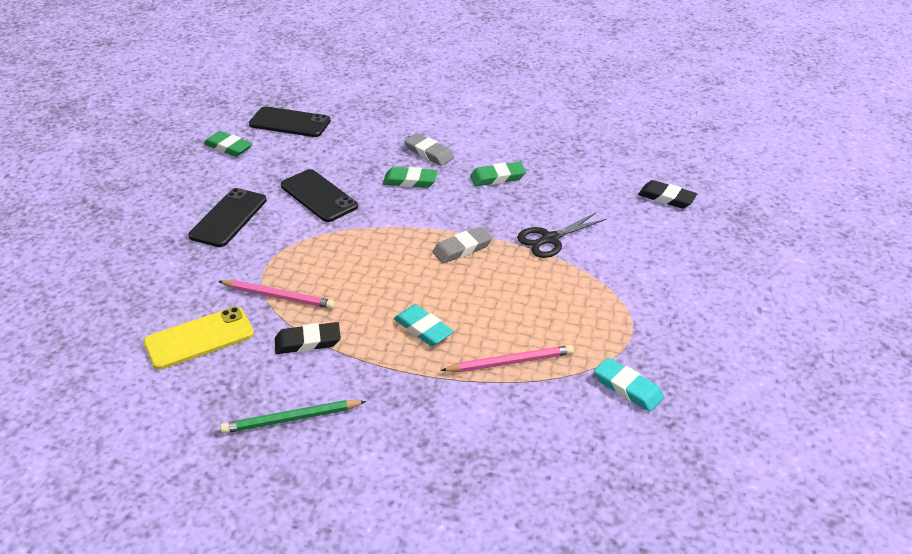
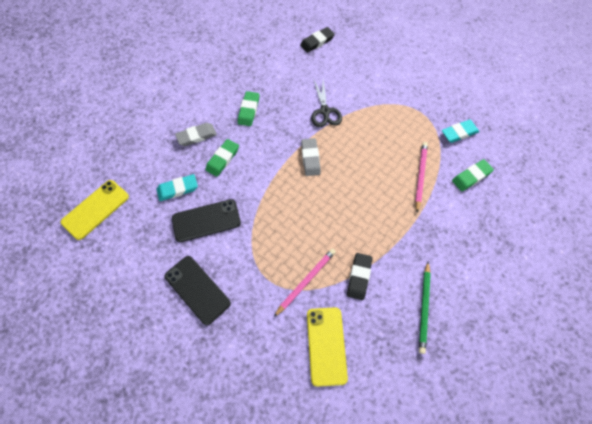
camera: 65 degrees left, 25 degrees up
(228, 147) = (100, 264): green eraser -> green eraser (471, 176)
(290, 123) = (95, 209): black phone -> yellow phone
(423, 329) = (374, 208): turquoise eraser -> turquoise eraser (177, 189)

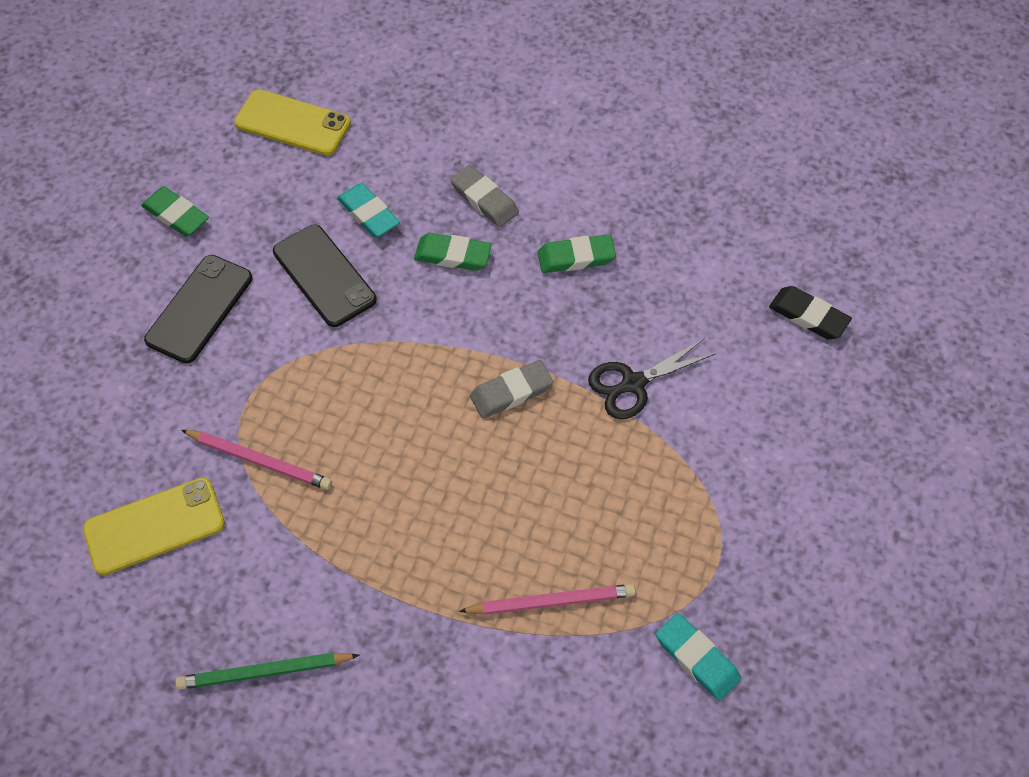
camera: 70 degrees right, 5 degrees down
(359, 277) = (293, 544): black eraser -> none
(471, 176) = (590, 706): green eraser -> green eraser (176, 215)

